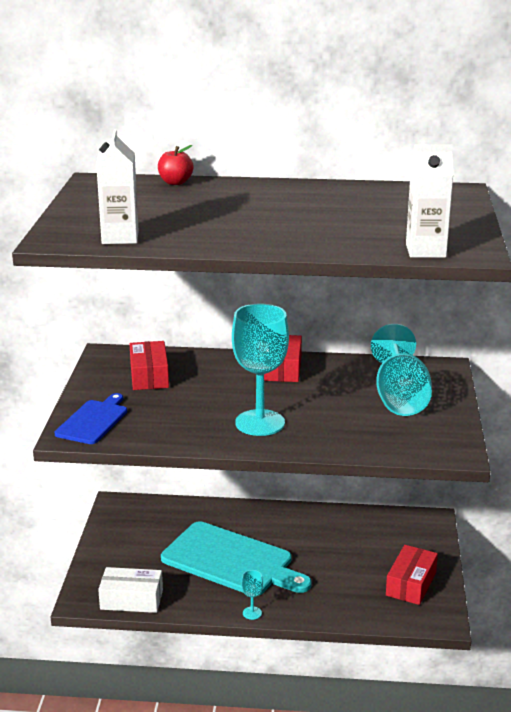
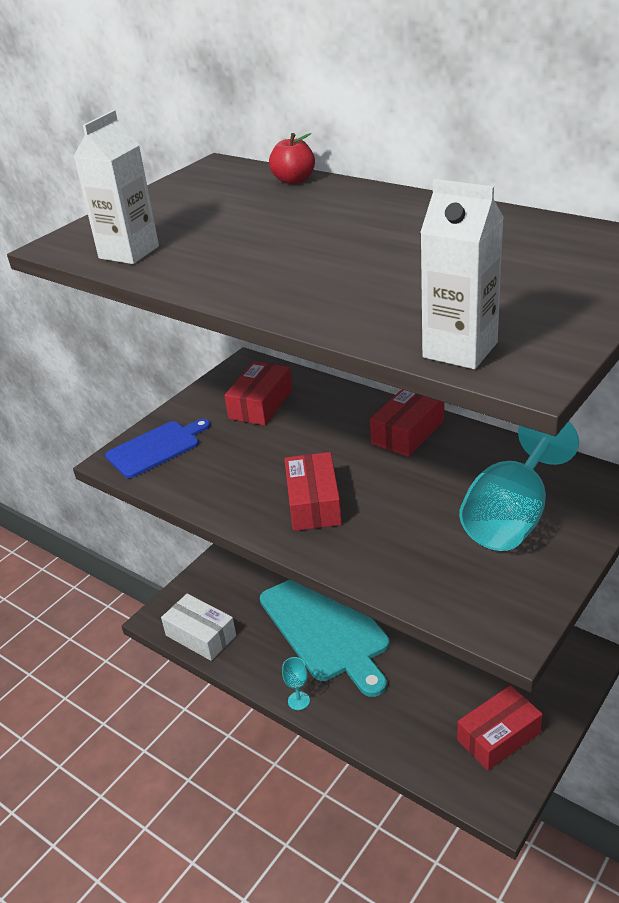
camera: 35 degrees right, 10 degrees up
(260, 423) = (313, 503): turquoise goblet -> red box

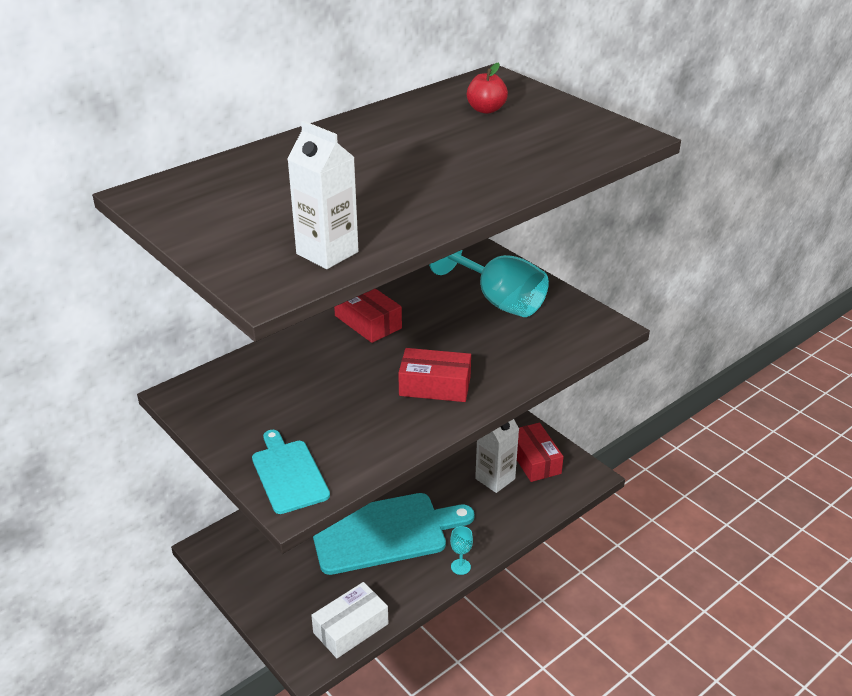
camera: 80 degrees left, 0 degrees up
(156, 448) = (288, 474): blue cutting board -> turquoise cutting board
(261, 404) = (262, 395): red box -> none
(294, 180) = (236, 163): red apple -> red apple (486, 110)
(460, 350) = (597, 149): white carton -> white carton (495, 479)

